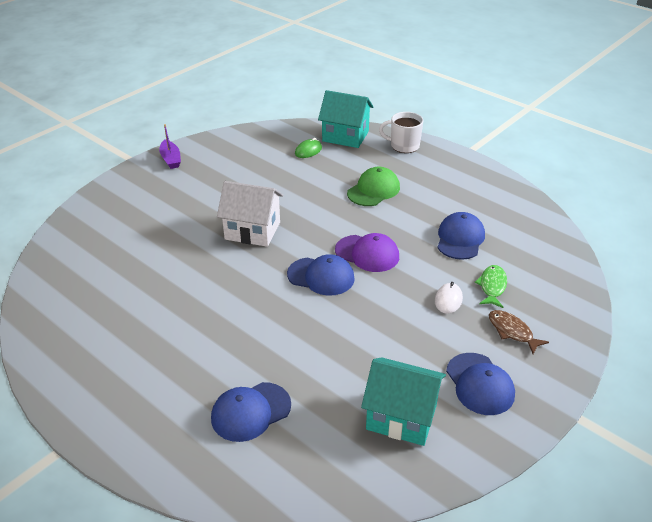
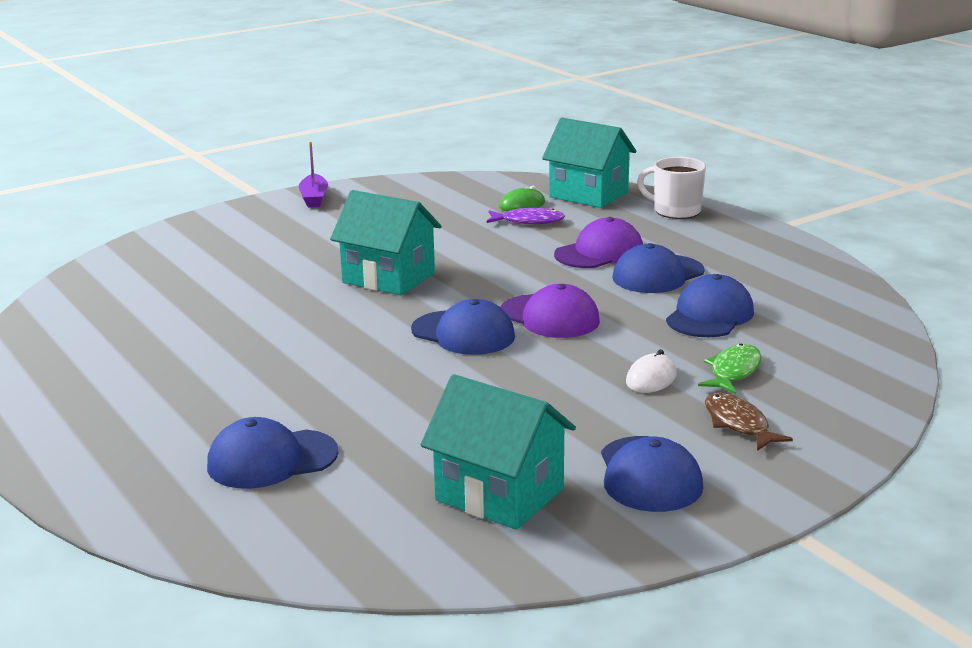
camera: 15 degrees right, 15 degrees down
(252, 231) = (388, 278): white house -> turquoise house
(318, 166) = (528, 221): none -> purple fish
(373, 190) = (599, 253): green cap -> purple cap
(416, 206) = (657, 275): none -> blue cap

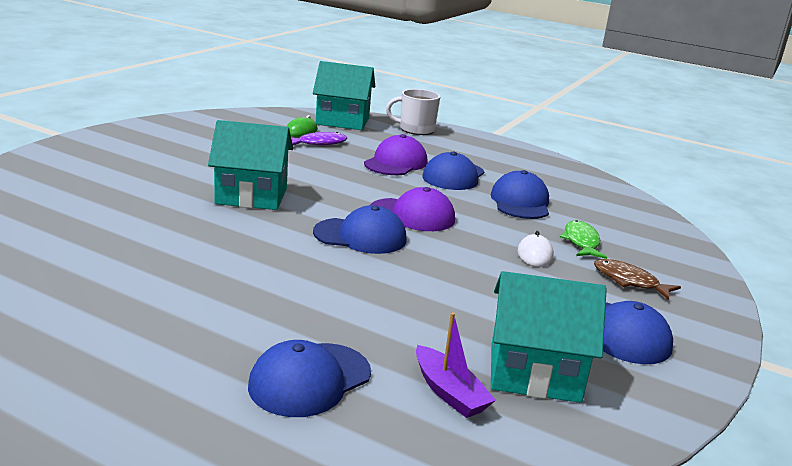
camera: 30 degrees left, 0 degrees up
(314, 198) = (120, 135): purple boat -> purple boat (449, 392)

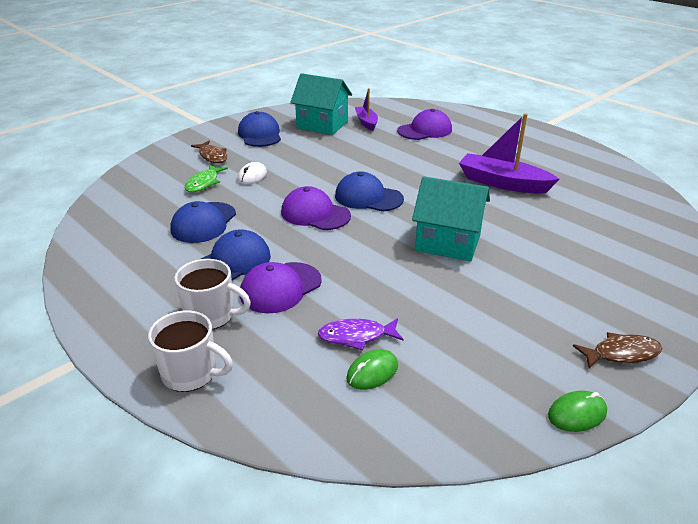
camera: 160 degrees left, 10 degrees up
(116, 140) = (621, 353): none -> brown fish
(166, 268) = (502, 183): none -> purple boat
(167, 121) = (577, 414): none -> green mouse
(309, 380) = (425, 130): blue cap -> purple cap
(342, 121) = (294, 408): turquoise house -> none
(432, 149) = (211, 315): none -> white mug

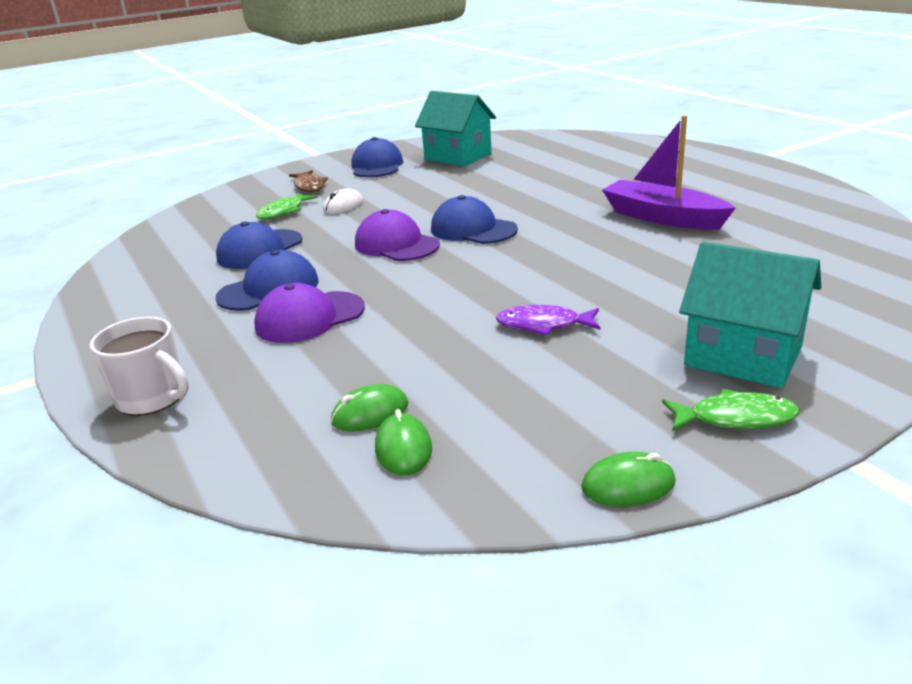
camera: 15 degrees right, 5 degrees down
(211, 315) = (212, 341): white mug -> none
(356, 336) = (372, 373): purple fish -> purple fish (543, 325)
(366, 122) = (514, 154): purple boat -> none
(412, 400) = (403, 448): none -> green mouse
(425, 130) = (586, 162): purple cap -> none
(448, 243) = (550, 279): turquoise house -> turquoise house (743, 356)
(621, 353) = (735, 418): brown fish -> green fish

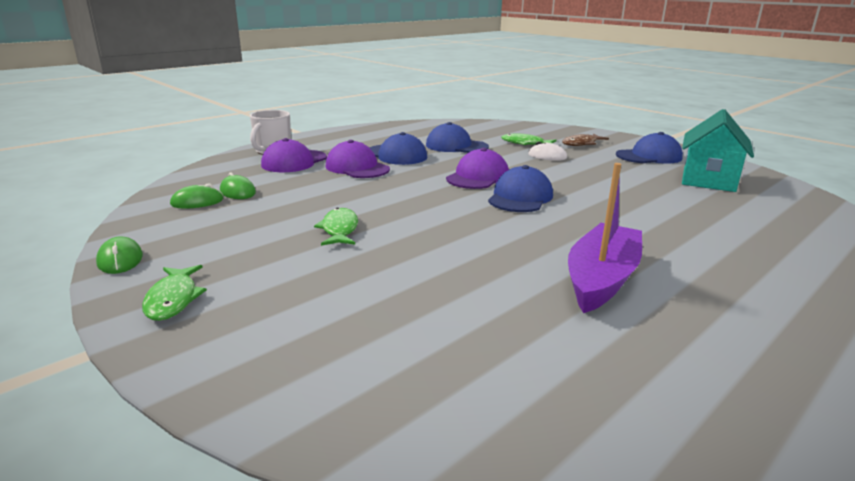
camera: 75 degrees right, 5 degrees down
(239, 371) = (294, 162): none -> purple cap
(543, 325) = (339, 229): purple fish -> green fish
(743, 356) = (268, 309): turquoise house -> none

